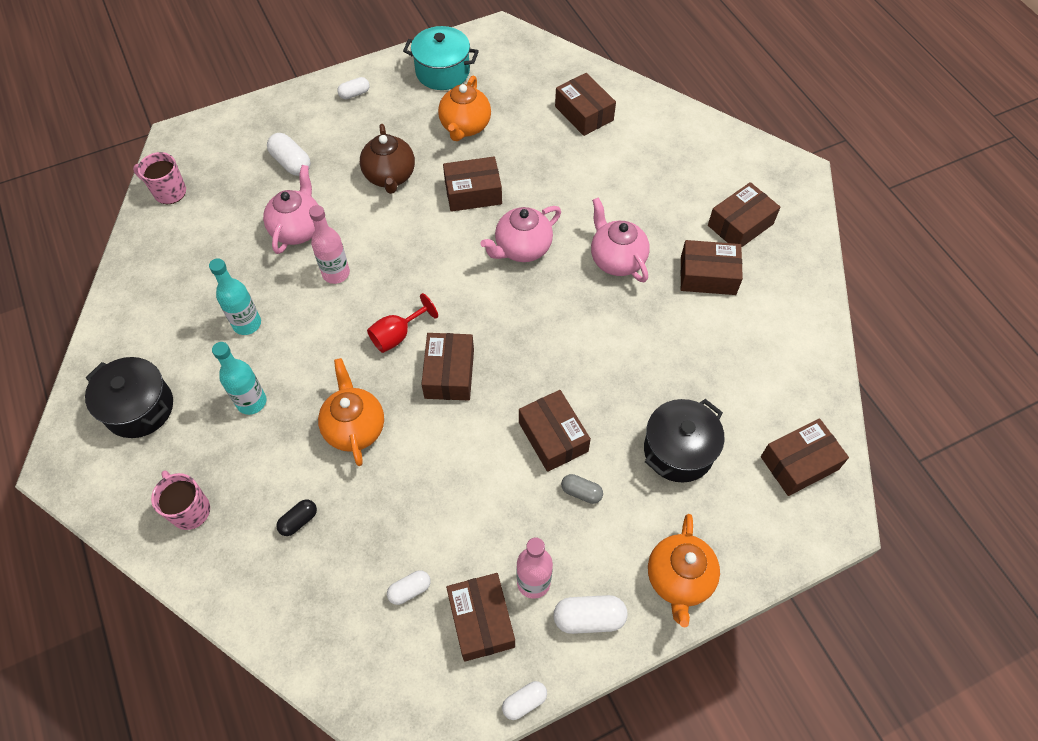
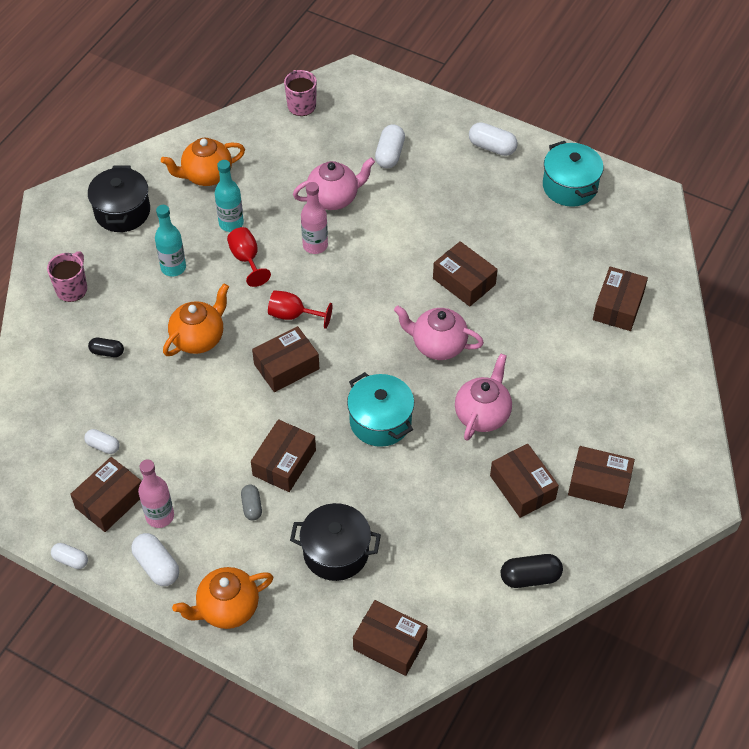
camera: 55 degrees right, 5 degrees down
(300, 335) = (246, 259): none -> red goblet
(354, 94) = (492, 147): white capsule -> white capsule, size x1.57
(390, 177) = (431, 220): brown teapot -> none
(465, 127) = (525, 236): orange teapot -> orange teapot (206, 175)
(566, 336) = (380, 421): none -> turquoise pot
(797, 322) = (530, 577): none -> black capsule

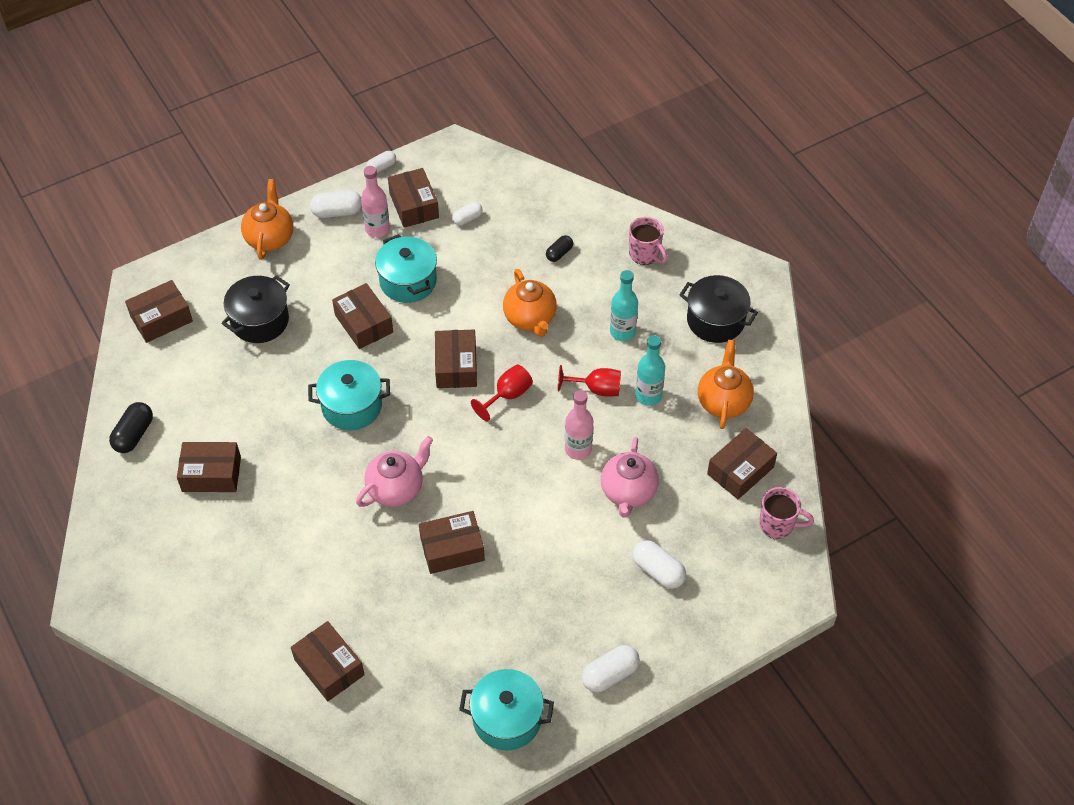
camera: 120 degrees right, 0 degrees up
(211, 454) = (408, 281): none -> turquoise pot
(252, 506) = (341, 286): grey capsule -> none
(482, 414) = (301, 484): pink teapot -> none
(599, 484) = (168, 532): brown box -> brown box (740, 470)

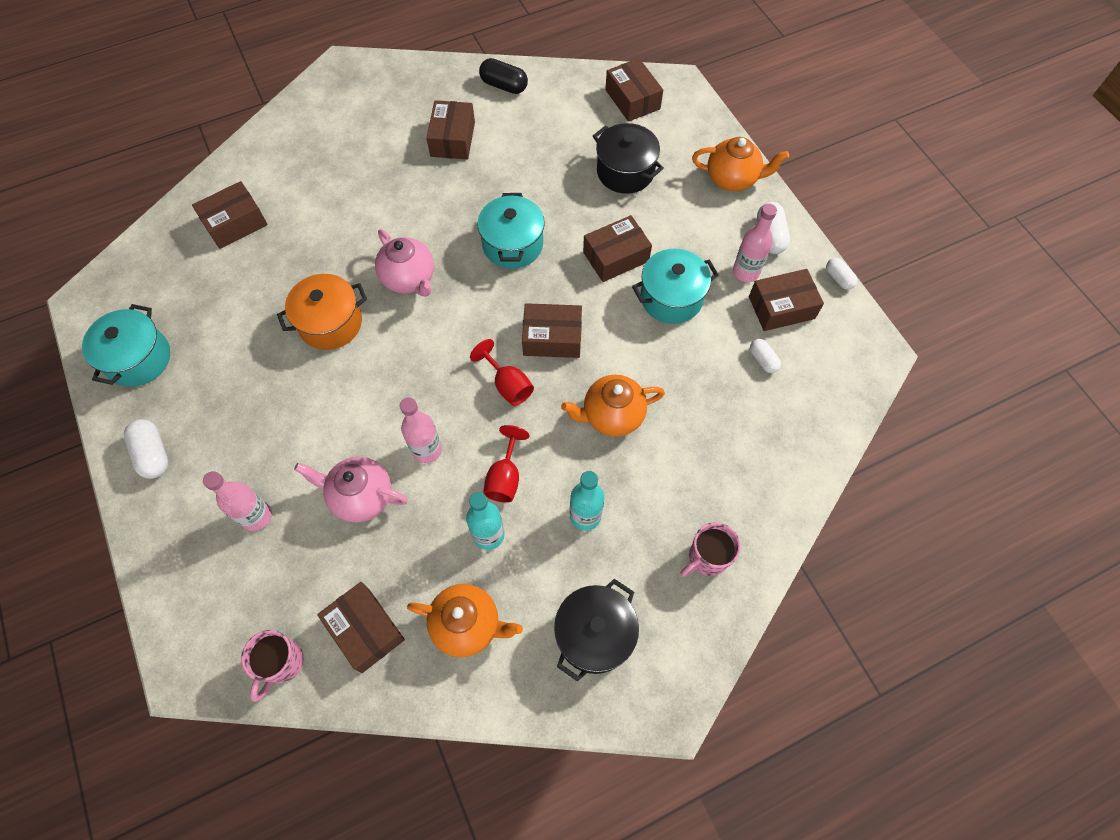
camera: 95 degrees right, 10 degrees up
(452, 549) = (330, 323): brown box -> orange pot
(559, 253) = (709, 455): black capsule -> none
(658, 571) = (256, 516): white capsule -> pink bottle

